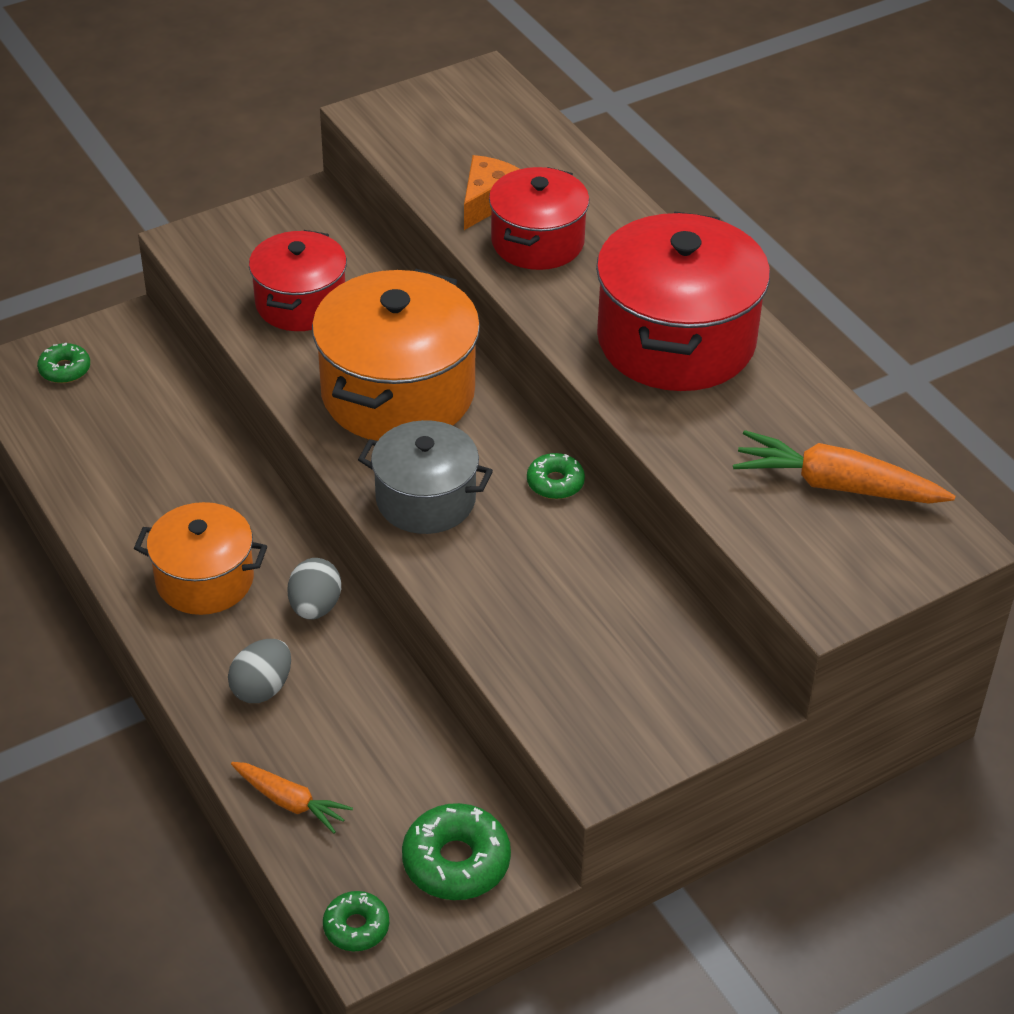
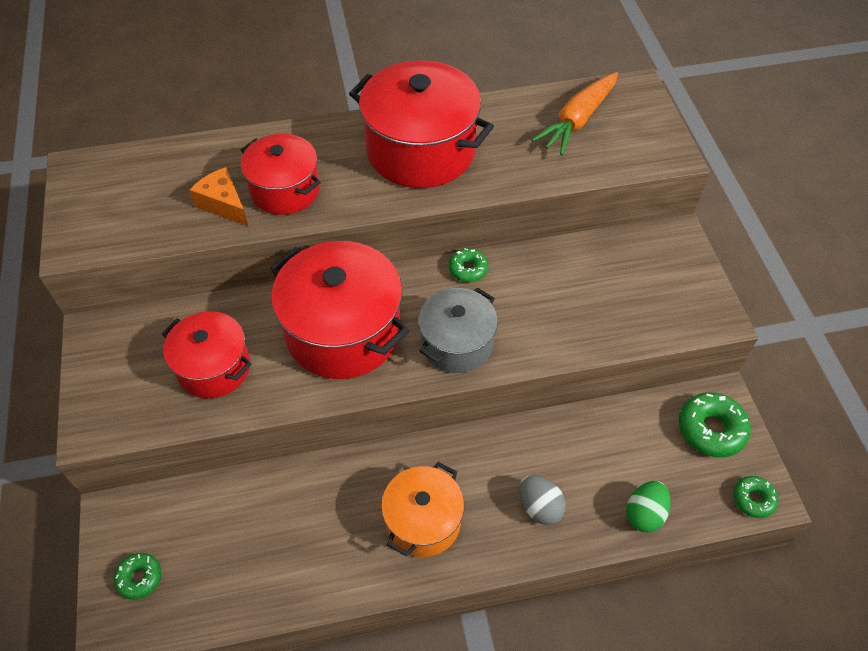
camera: 70 degrees left, 10 degrees up
(289, 802) = (644, 514): orange carrot -> green egg
(315, 607) = (474, 454): grey egg -> none
(398, 393) = (343, 331): orange pot -> red pot

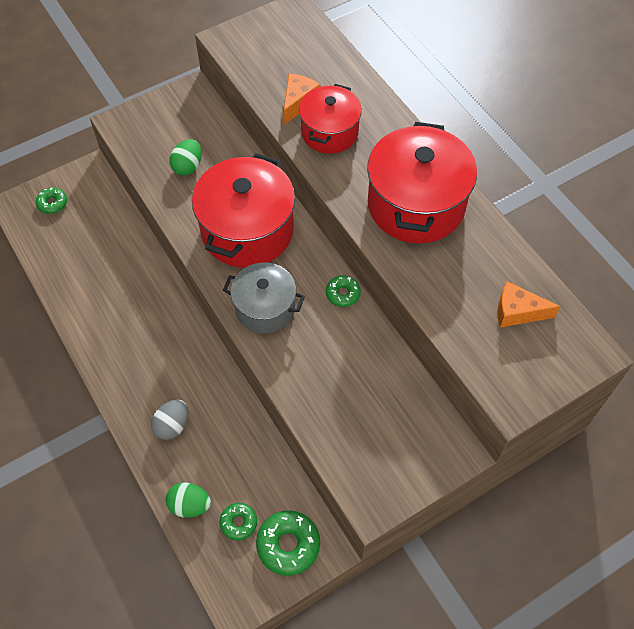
camera: 70 degrees right, 5 degrees up
(214, 368) = (188, 166): red pot -> green egg
(423, 521) = (137, 350): orange pot -> none
(578, 120) = (517, 312): orange carrot -> orange cheese
(753, 499) = (230, 592): green donut -> green donut (238, 523)

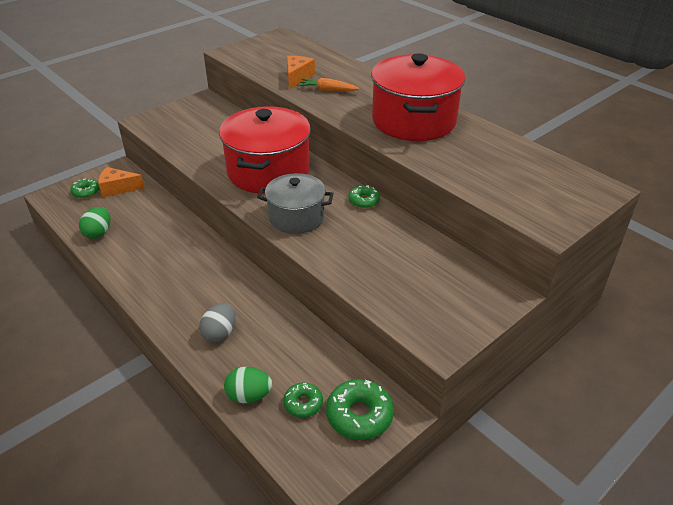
camera: 10 degrees left, 20 degrees down
(188, 166) = (208, 140): green egg -> green egg (98, 233)
(329, 132) = (328, 90): red pot -> orange carrot
(517, 312) = (526, 172): orange cheese -> orange cheese (118, 188)

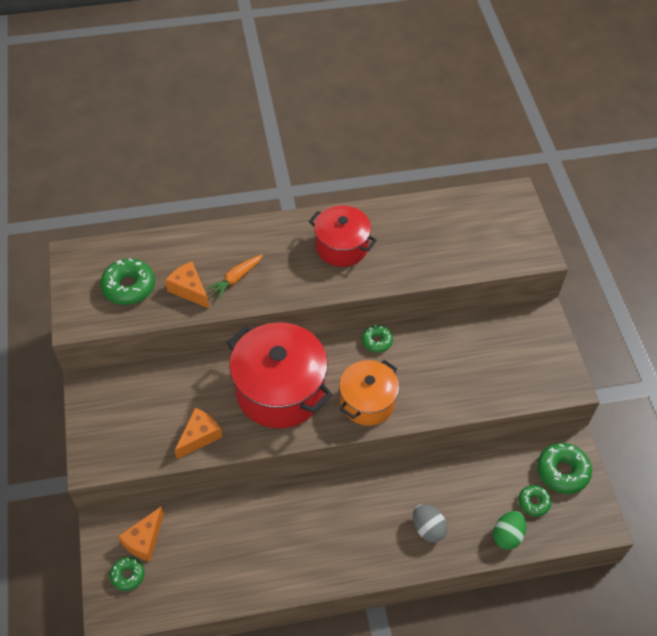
camera: 60 degrees left, 15 degrees up
(98, 233) = (216, 584): green egg -> none
(197, 152) = (199, 436): none -> orange cheese
(276, 58) = (129, 287): none -> green donut
(296, 217) = (367, 402): grey pot -> orange pot
(413, 121) = (341, 247): red pot -> red pot, size x0.62

